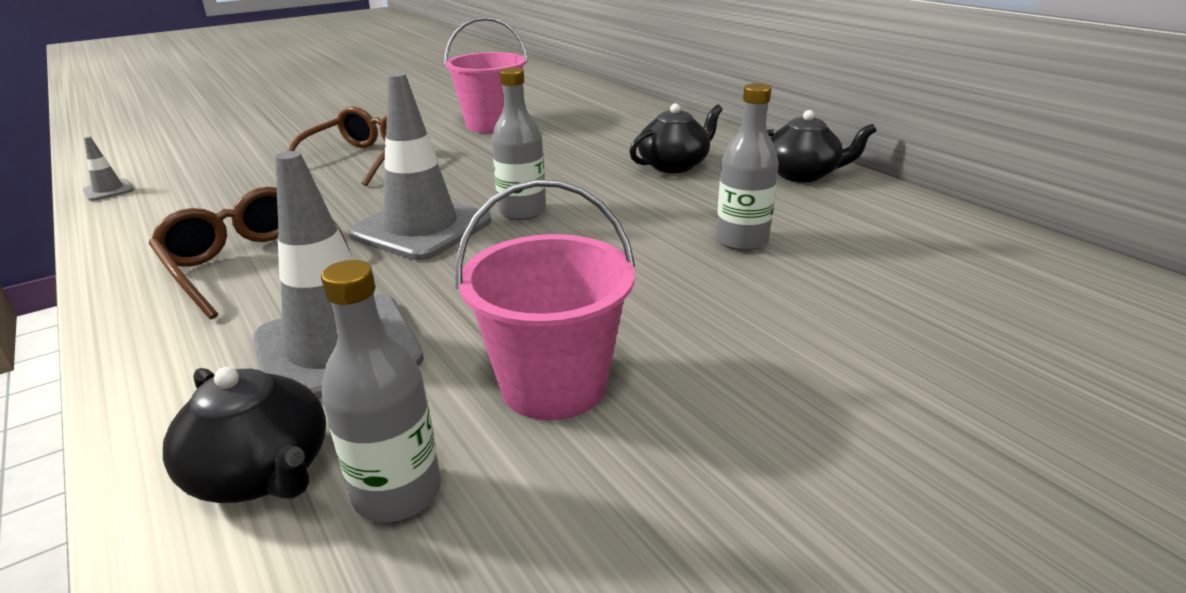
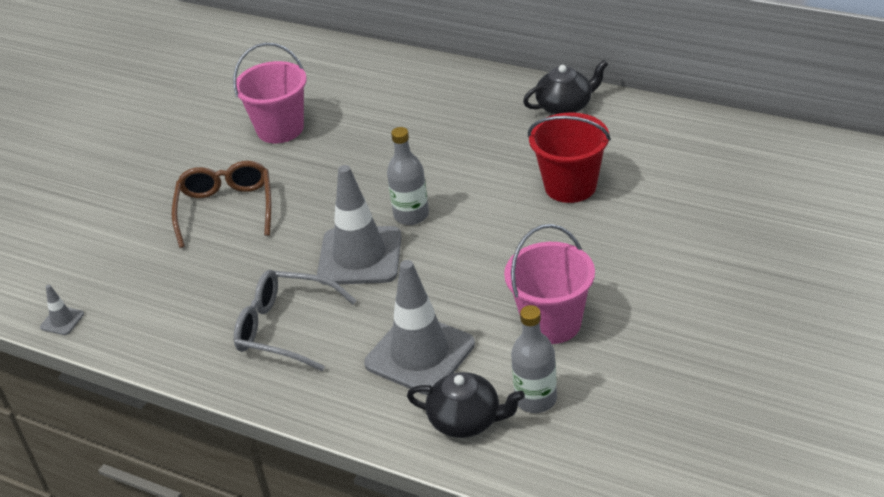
camera: 25 degrees left, 10 degrees up
(252, 263) = (285, 328): brown glasses -> grey glasses
(674, 165) = (471, 128): black teapot -> none
(741, 241) = (570, 186): grey bottle -> red bucket

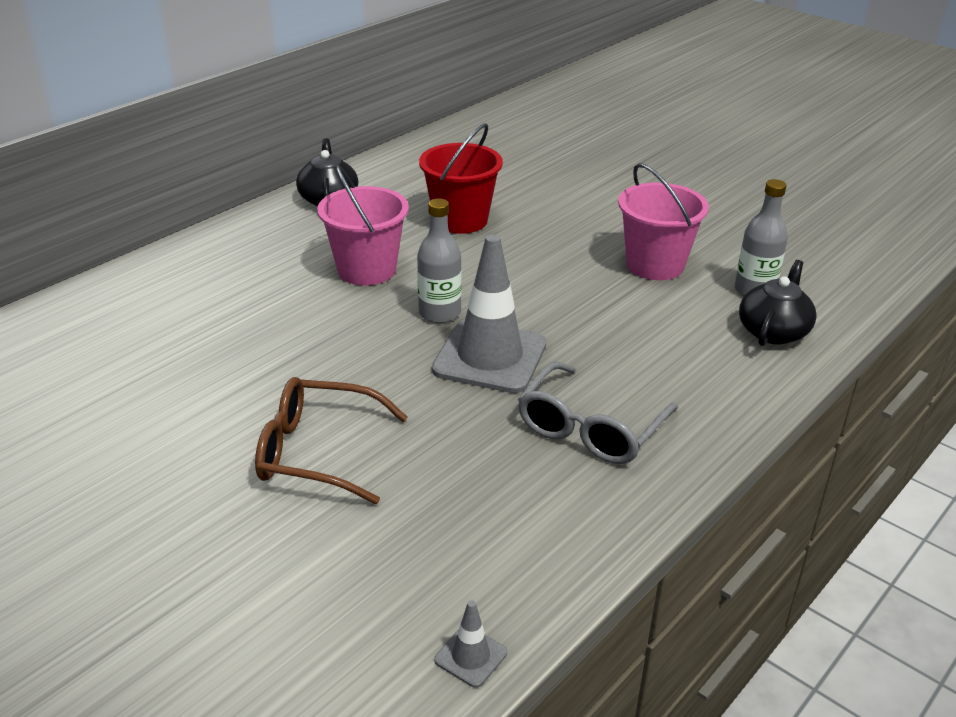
camera: 80 degrees left, 5 degrees down
(280, 129) = (176, 383): pink bucket -> pink bucket (366, 270)
(420, 354) = (671, 342): grey traffic cone -> none

